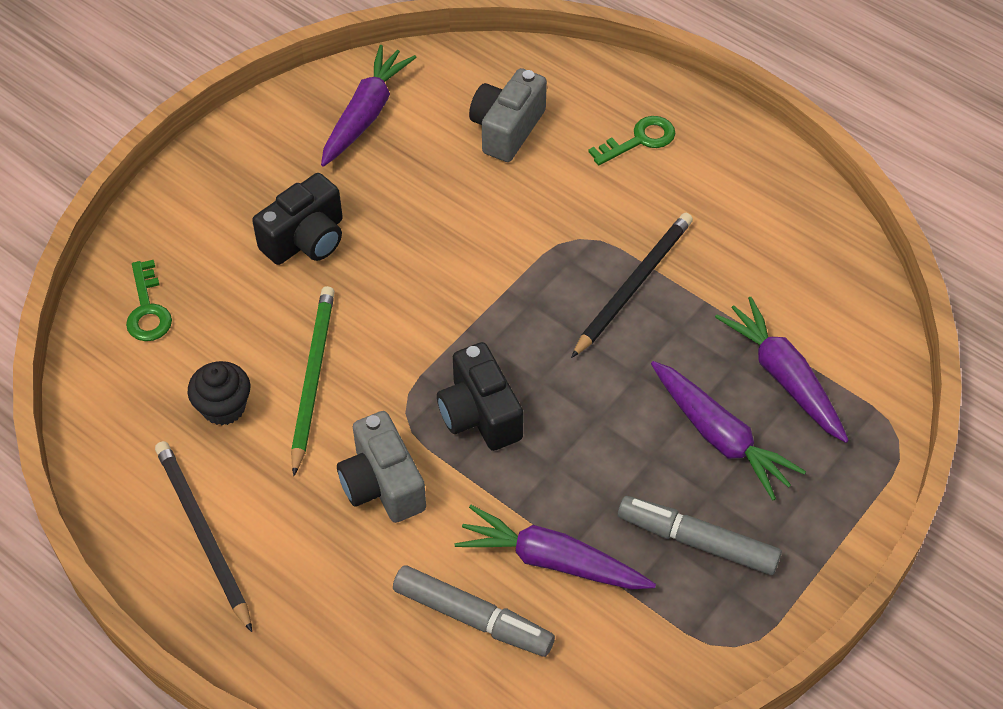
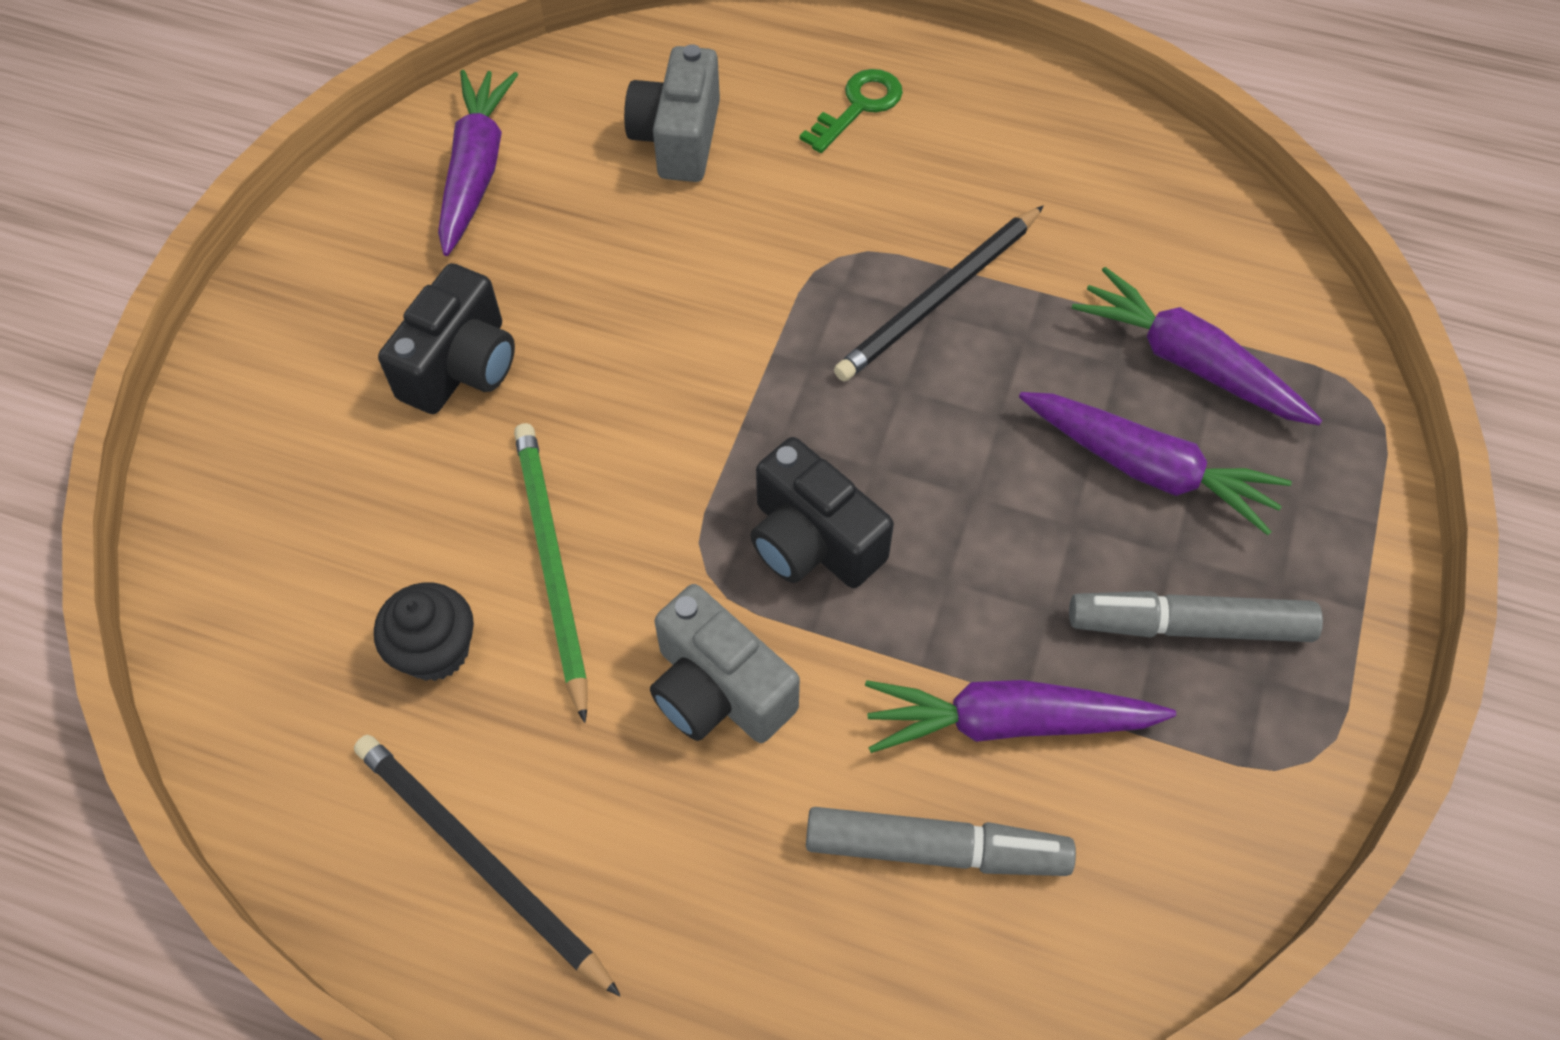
camera: 20 degrees left, 5 degrees up
(147, 309) = (262, 537): green key -> none
(633, 285) = (939, 298): black pencil -> black pencil turned 150 degrees counterclockwise

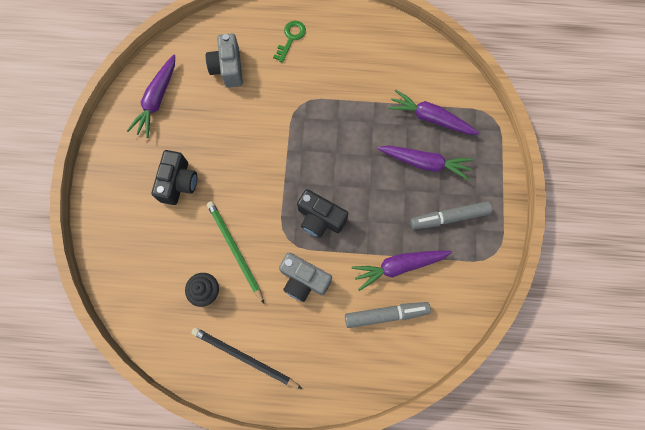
camera: 15 degrees left, 15 degrees up
(476, 170) = (157, 100): purple carrot -> purple carrot turned 150 degrees counterclockwise
(939, 298) = (339, 113): black pencil -> none

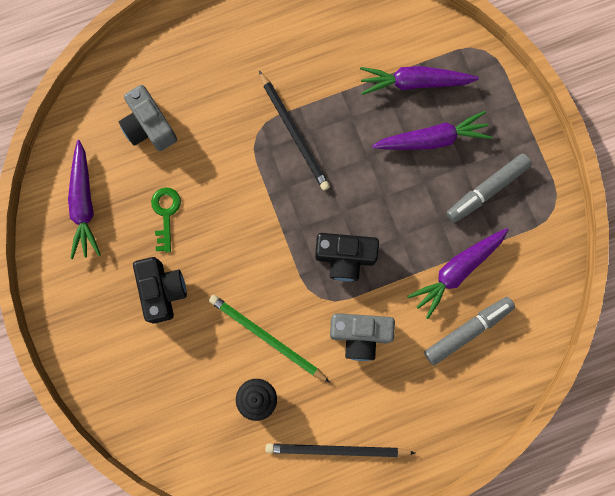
camera: 25 degrees left, 5 degrees up
(291, 38) = (206, 56): green key -> green key (166, 214)
(326, 115) = (294, 133): none -> black pencil

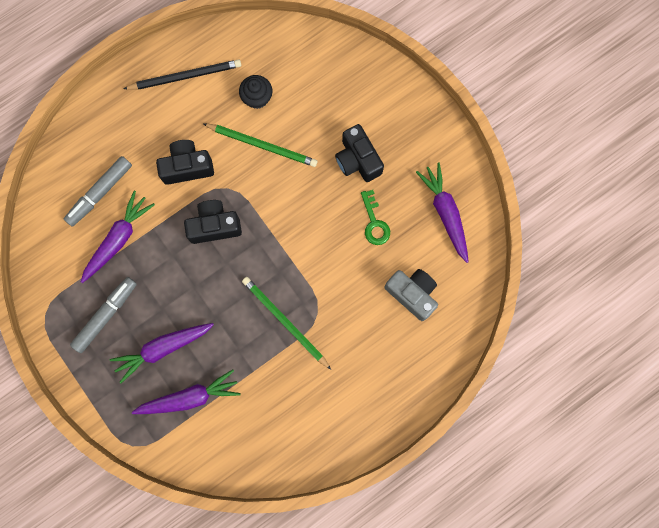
camera: 165 degrees right, 0 degrees up
(294, 133) = (285, 322): black pencil -> green pencil
(360, 335) = (187, 167): grey camera -> black camera

